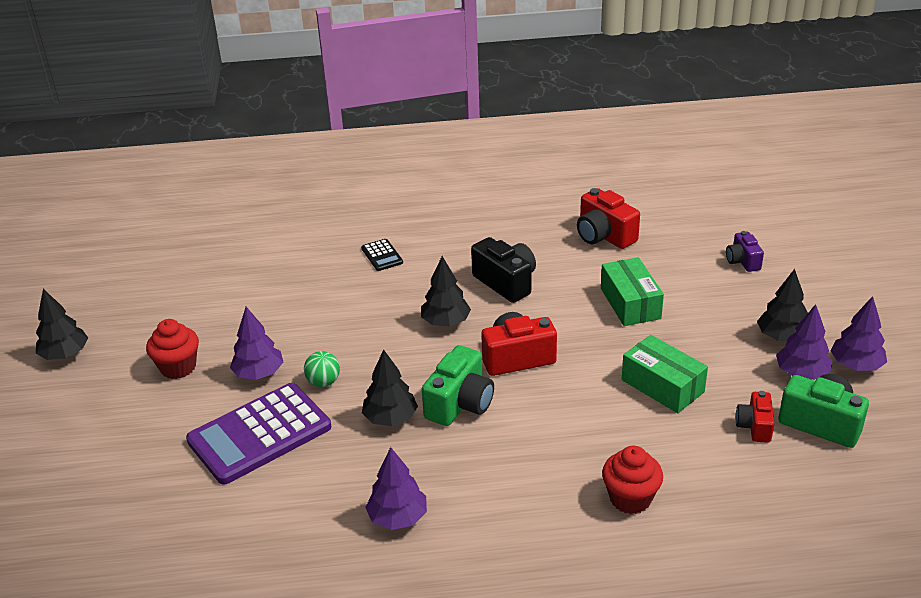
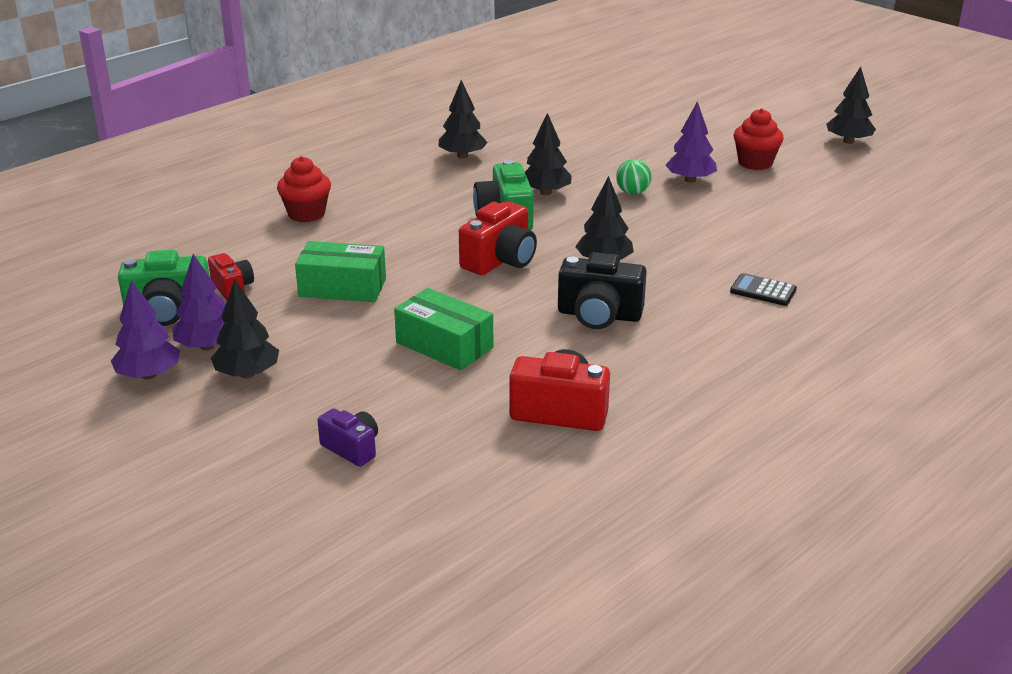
camera: 140 degrees right, 5 degrees down
(259, 434) = (623, 156): purple calculator -> none
(398, 517) = (462, 156): purple tree -> black tree

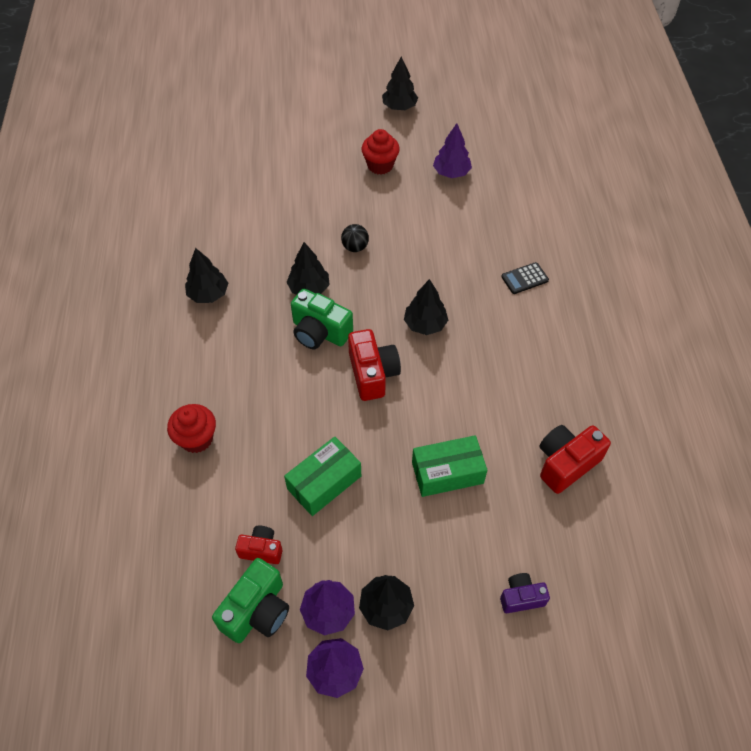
camera: 50 degrees left, 25 degrees up
(599, 315) = (482, 371): black camera -> none
(632, 192) = (355, 247): green ball -> black ball
(690, 180) = (369, 209): purple tree -> purple tree (451, 173)

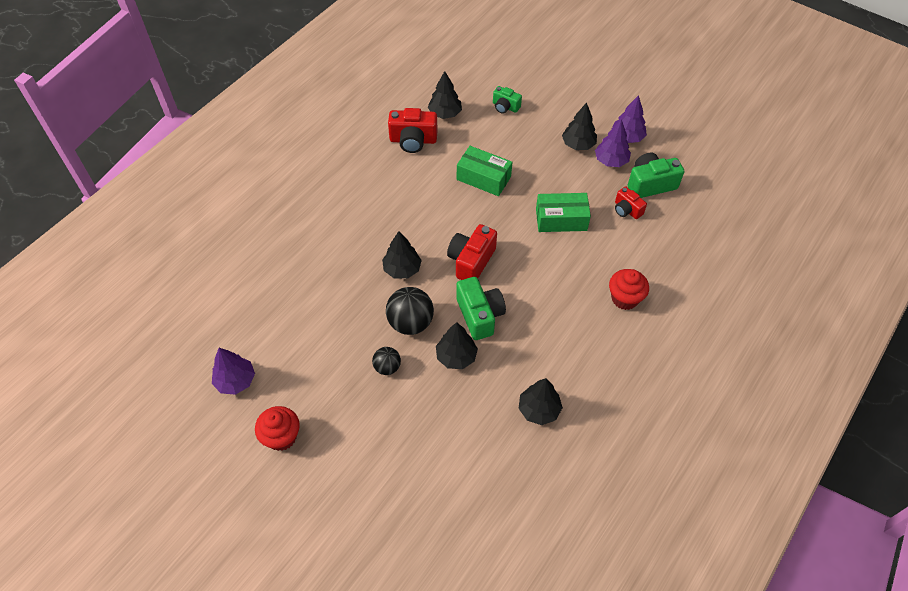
camera: 140 degrees left, 0 degrees up
(371, 288) = (410, 323): none -> black ball
(399, 107) = (186, 498): black tree -> black tree (445, 113)
(521, 597) = (505, 107): purple camera -> green camera
(524, 278) = (299, 252): black calculator -> none

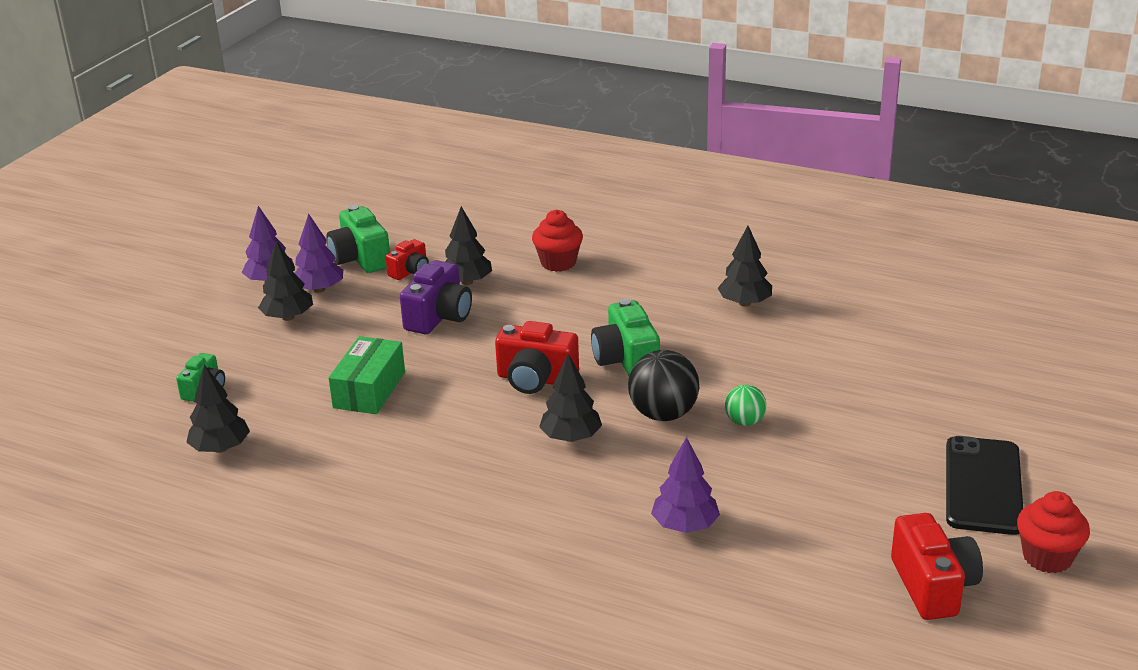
camera: 100 degrees left, 25 degrees down
(235, 381) = (843, 560): purple tree -> purple tree (685, 526)
(269, 490) = (983, 486): none -> black phone
(281, 437) = (902, 492): red cupcake -> red cupcake (1047, 557)
(387, 367) = (744, 422): black ball -> green ball
(413, 140) = (290, 472): red camera -> red camera (933, 586)
(456, 356) = (700, 369): black tree -> black tree (467, 282)
(479, 315) = (626, 360): green camera -> green camera turned 75 degrees counterclockwise
(561, 219) = (439, 317): green box -> purple camera

